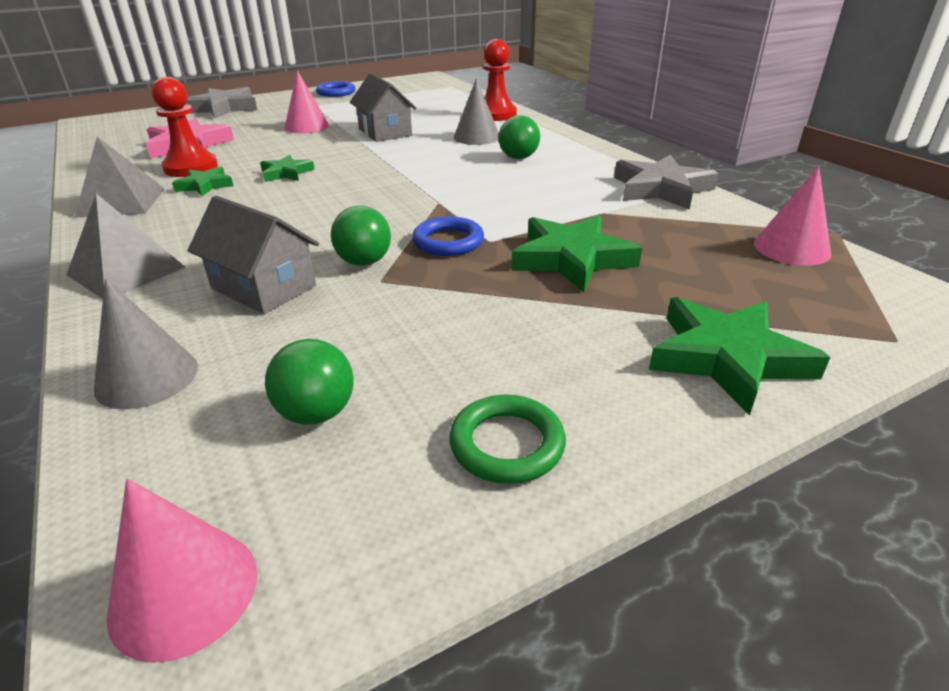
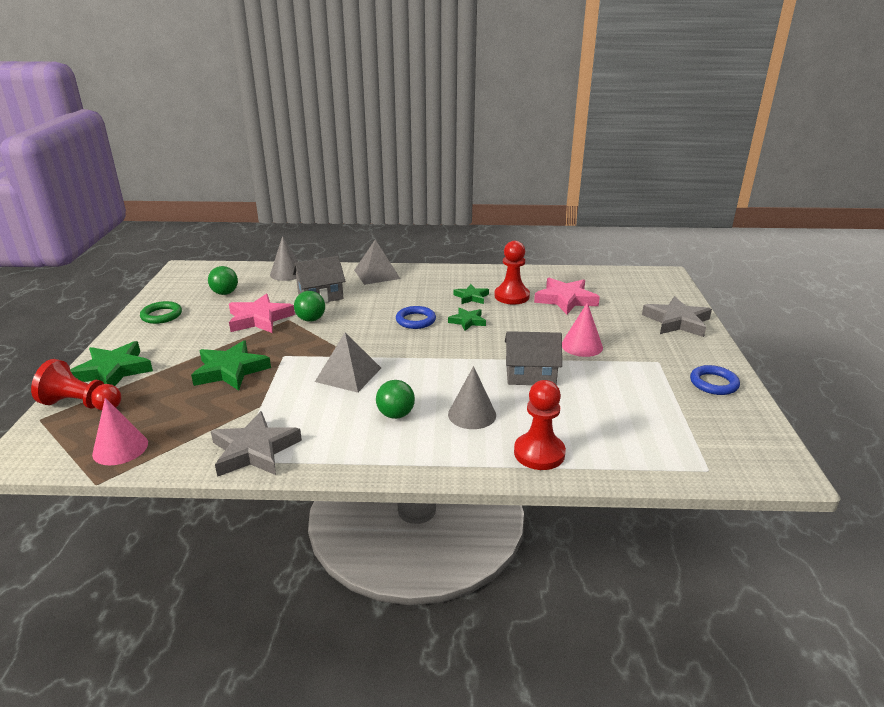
camera: 120 degrees right, 5 degrees down
(121, 202) = (468, 276): grey pyramid -> grey pyramid (348, 374)
(184, 592) = (193, 272): pink cone -> none
(403, 307) = (259, 319): none -> pink star
(448, 241) = (300, 344): blue ring -> blue ring (415, 320)
(816, 327) = (81, 404): none -> red pawn

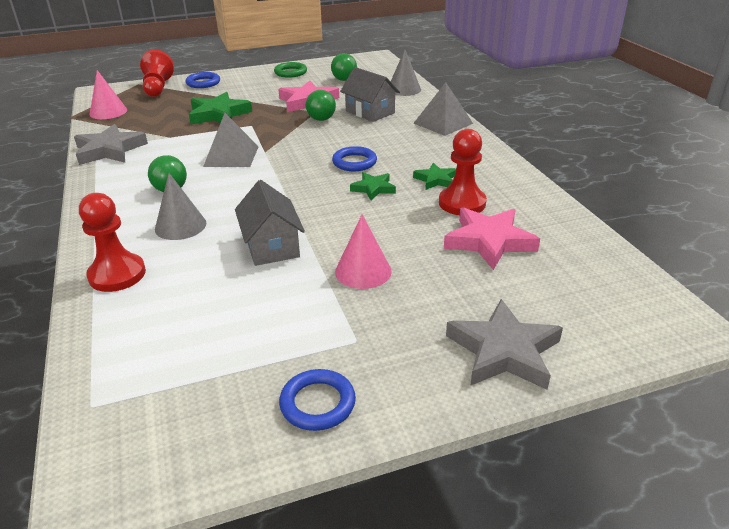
camera: 70 degrees right, 5 degrees up
(113, 370) = (203, 83): green star -> blue ring

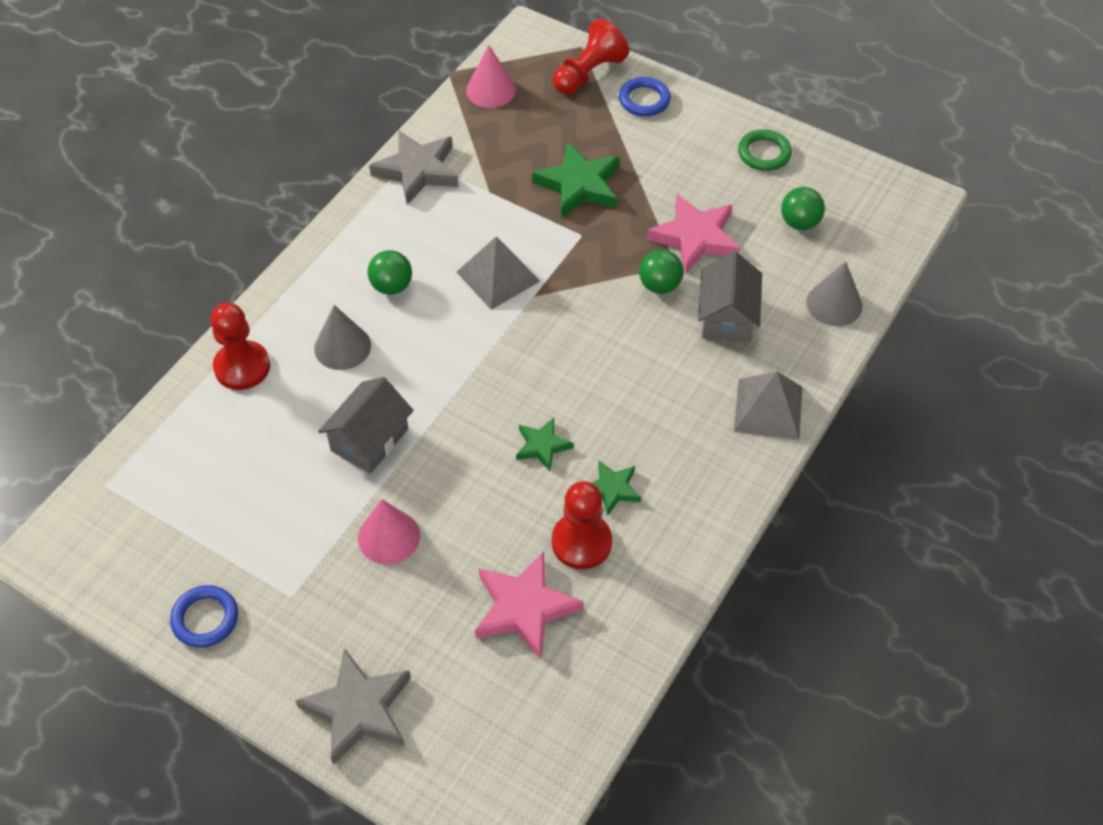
camera: 50 degrees right, 20 degrees up
(354, 162) = (584, 391): blue ring -> none

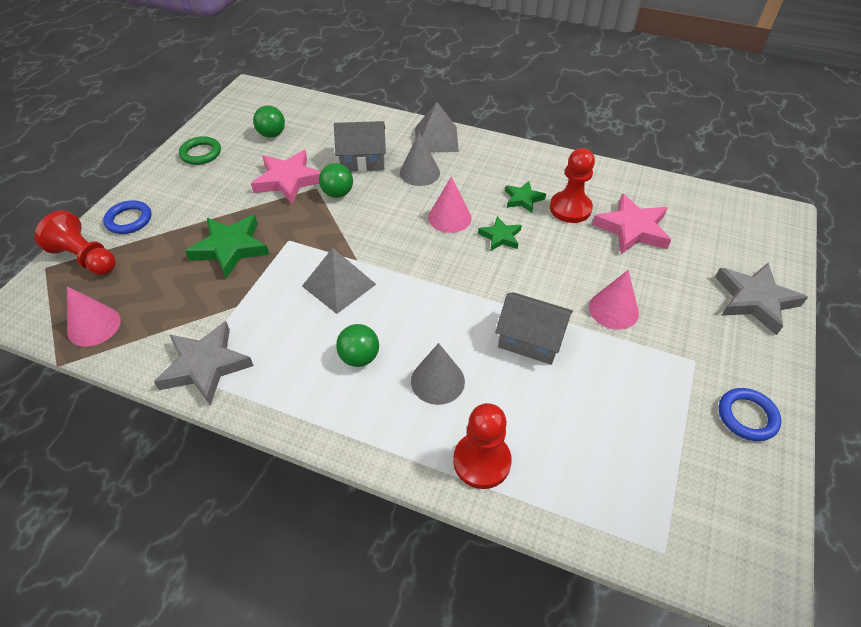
camera: 100 degrees left, 5 degrees down
(590, 397) = (449, 217): none -> pink cone
(834, 304) = (344, 118): grey cone -> grey cone (419, 172)

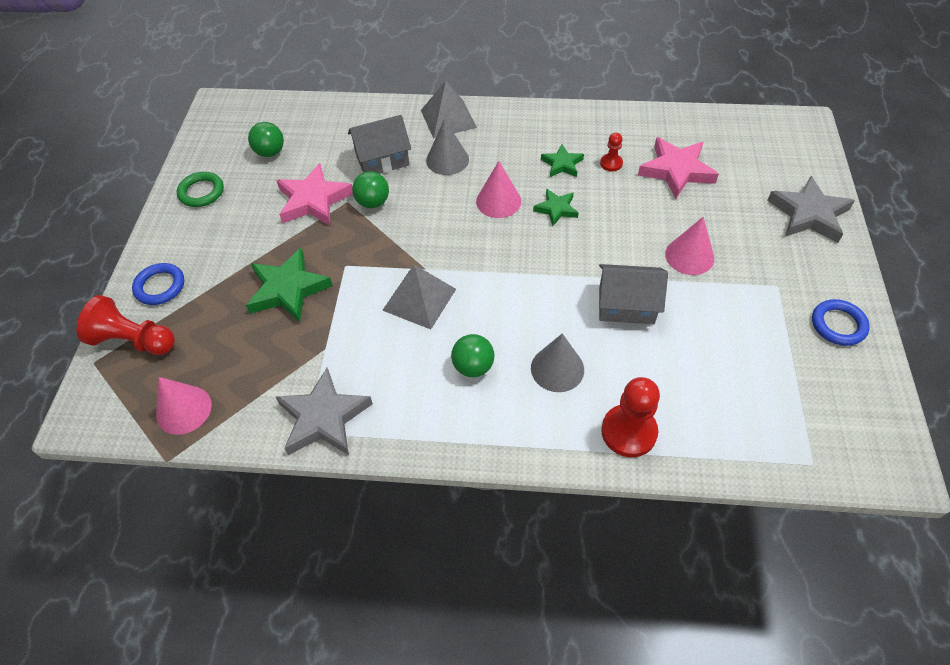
camera: 15 degrees left, 5 degrees up
(570, 208) = (611, 163): red pawn -> red pawn, size x0.53

